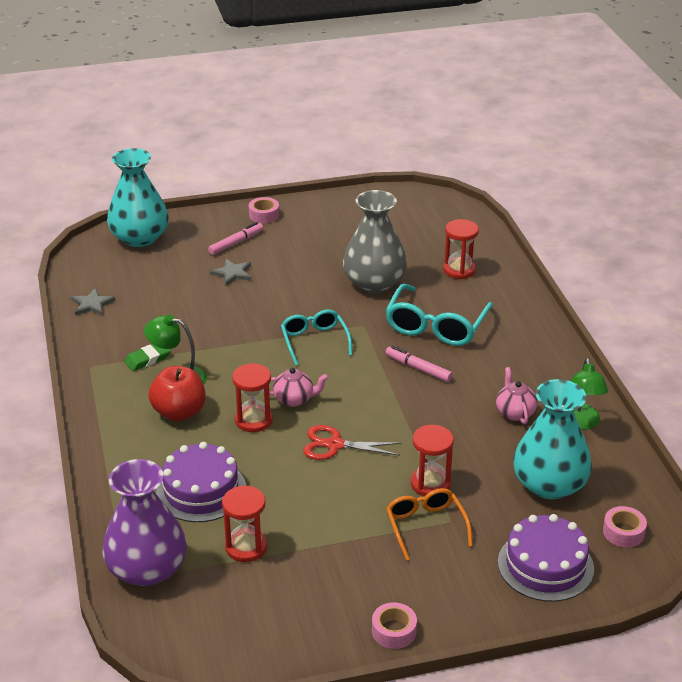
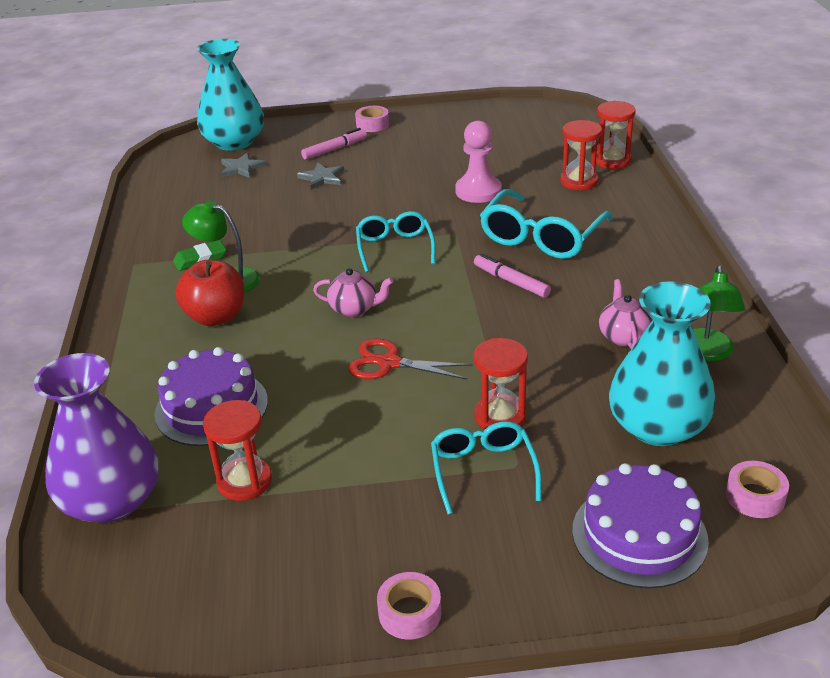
camera: 10 degrees right, 0 degrees up
(92, 304) = (160, 203): grey star -> grey star (241, 168)
(253, 420) = (299, 330): red hourglass -> red hourglass (612, 160)
(374, 283) = (478, 191): grey vase -> pink pawn
(425, 526) = (483, 470): orange glasses -> turquoise glasses

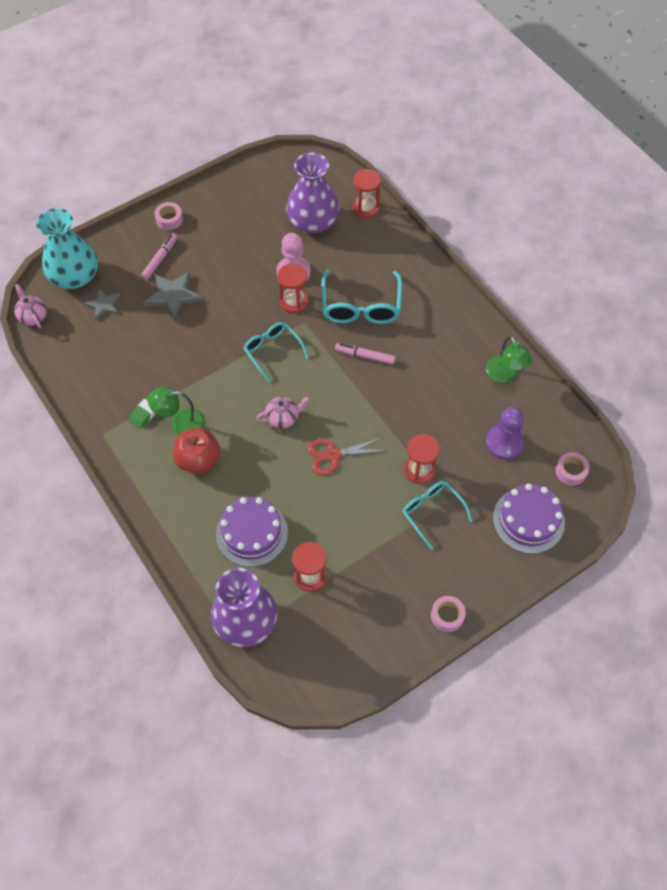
camera: 30 degrees left, 25 degrees up
(322, 178) = (173, 295): grey star -> grey star, size x1.56
(536, 158) = (313, 221): none -> purple vase
(579, 181) = (355, 239): red hourglass -> red hourglass (293, 302)
(623, 336) = (454, 379): pink teapot -> pink teapot (33, 316)
(657, 426) = (504, 443): turquoise vase -> purple pawn

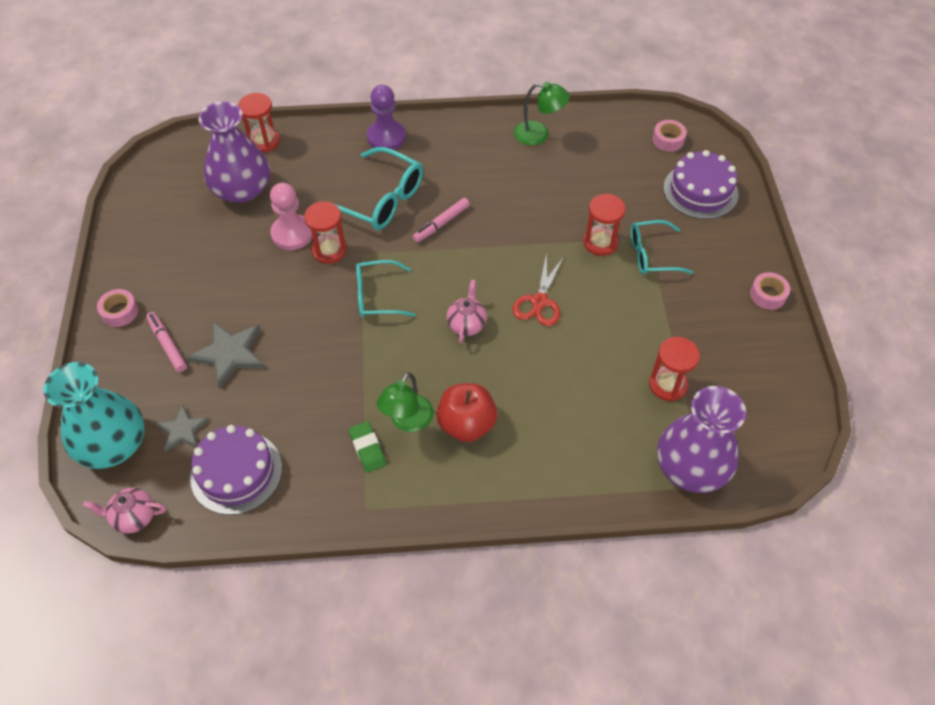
camera: 60 degrees left, 5 degrees down
(252, 533) = (588, 414): purple cake -> purple cake (236, 472)
(504, 443) = (610, 169): purple pawn -> purple pawn (386, 137)

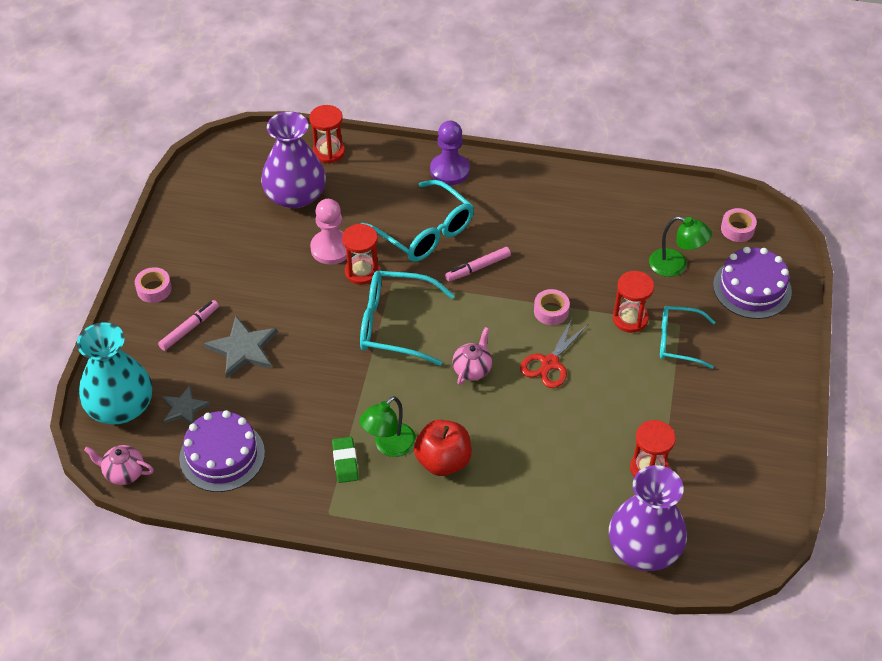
camera: 15 degrees right, 5 degrees down
(167, 345) = (189, 328): pink marker -> pink marker turned 60 degrees clockwise
(377, 296) = (394, 324): turquoise glasses -> turquoise glasses, size x1.53
(539, 134) = (604, 198): green lamp -> green lamp (675, 266)
(768, 295) = (782, 405): pink tape -> pink tape (551, 311)

